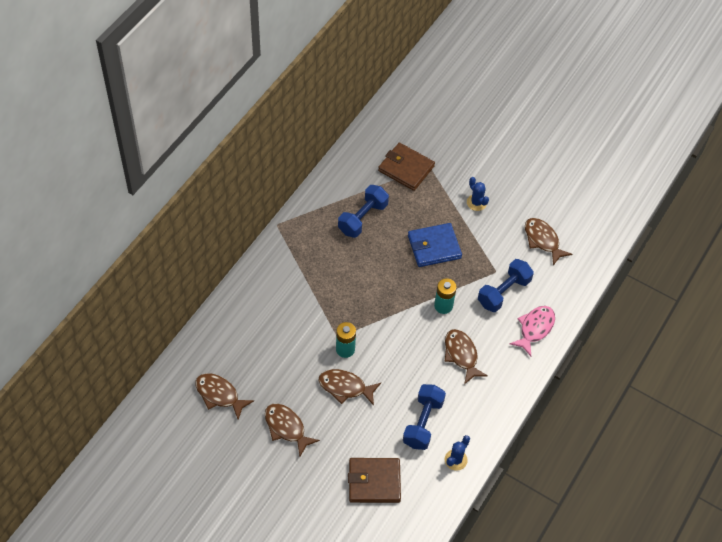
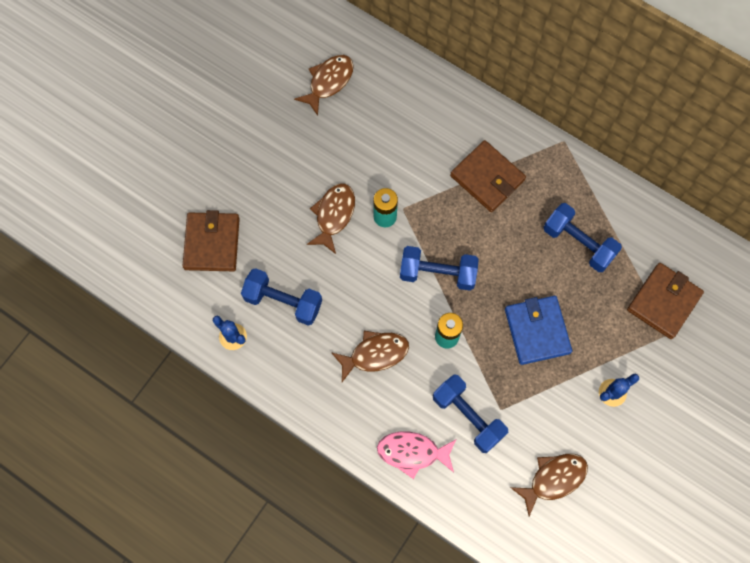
camera: 95 degrees right, 15 degrees up
(286, 428) = (284, 151): brown fish -> none
(309, 277) = (487, 178): none -> brown wallet
(392, 312) = (437, 273): none -> blue dumbbell
(535, 328) = (412, 452): pink fish -> pink fish turned 150 degrees clockwise

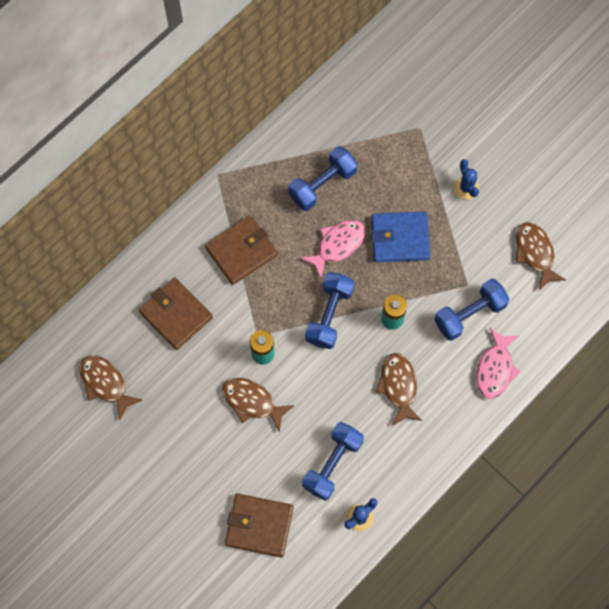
camera: 80 degrees left, 0 degrees up
(515, 269) = (337, 245): none -> pink fish
(663, 302) = (390, 126): brown wallet -> brown wallet (175, 315)

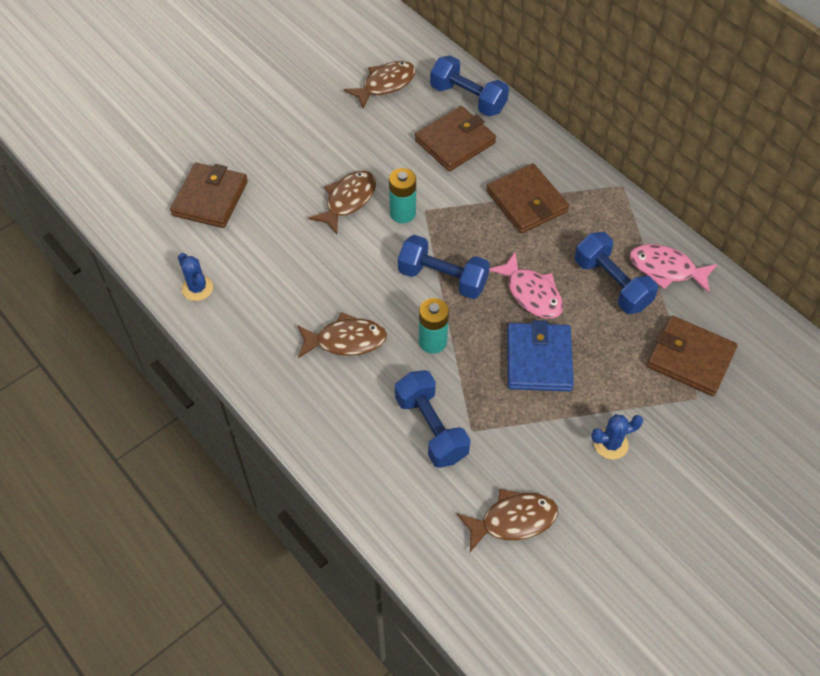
camera: 95 degrees right, 15 degrees down
(332, 464) = (264, 267): blue dumbbell -> blue dumbbell (468, 98)
(386, 130) = (690, 358): none -> brown wallet
(495, 369) = (354, 450): pink fish -> pink fish (666, 269)

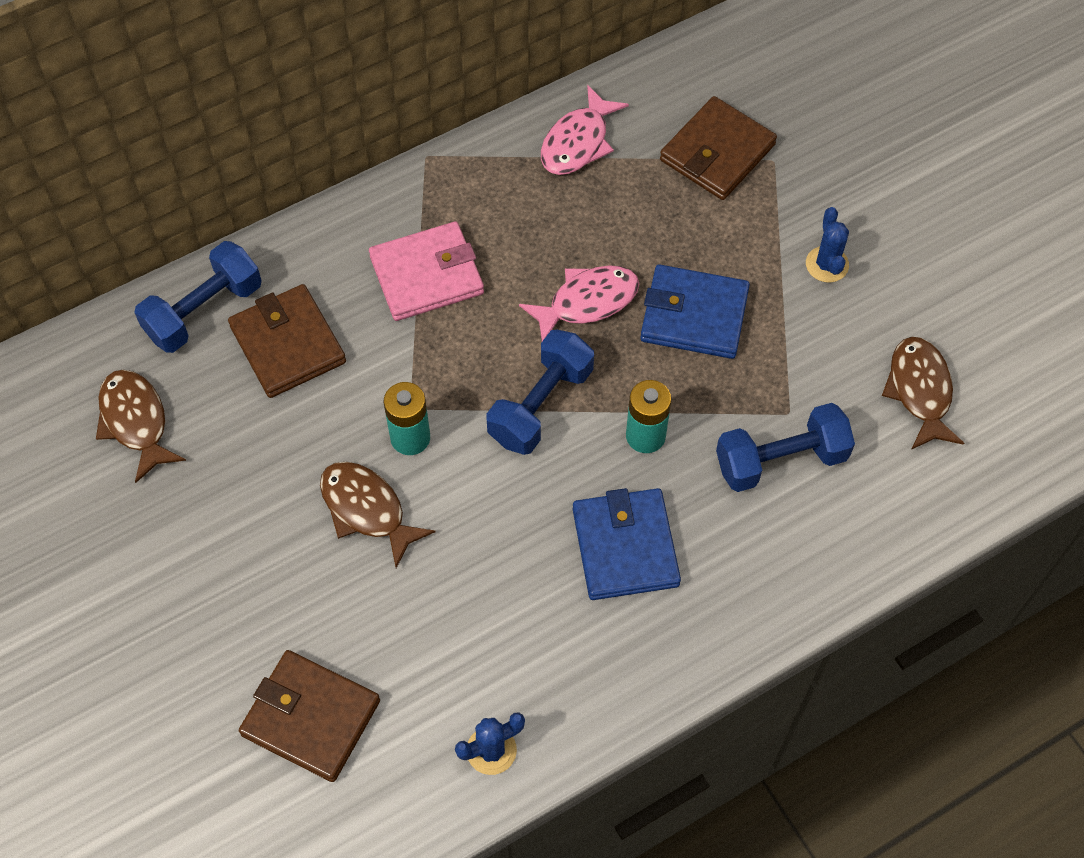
camera: 80 degrees left, 5 degrees up
(346, 340) = (625, 547): brown fish -> blue wallet
(526, 201) = (427, 275): brown wallet -> pink wallet
(612, 284) = (589, 207): blue dumbbell -> none

